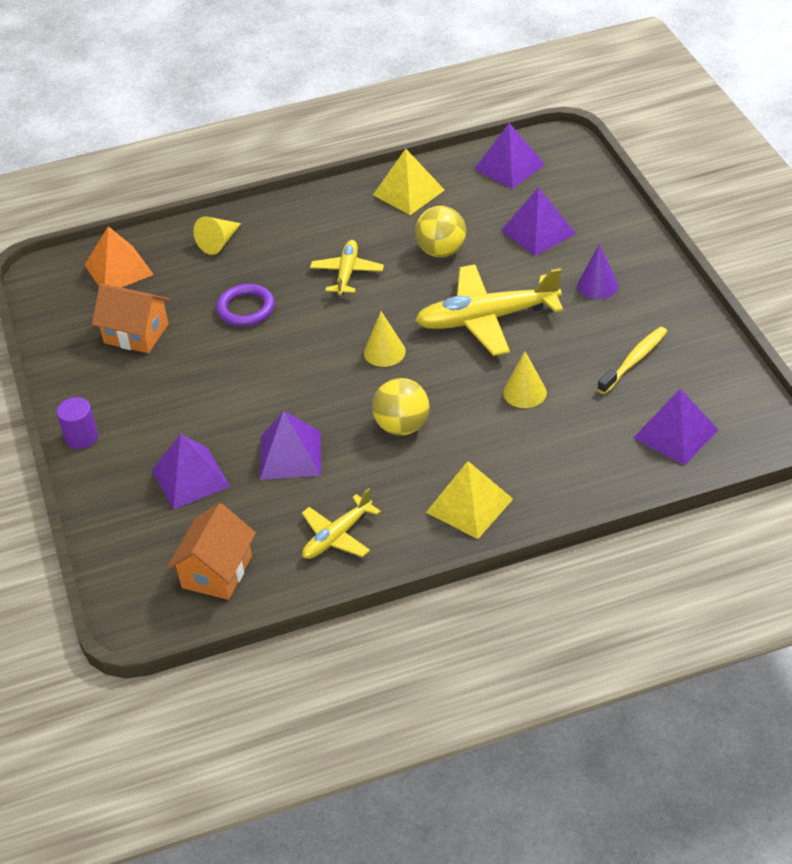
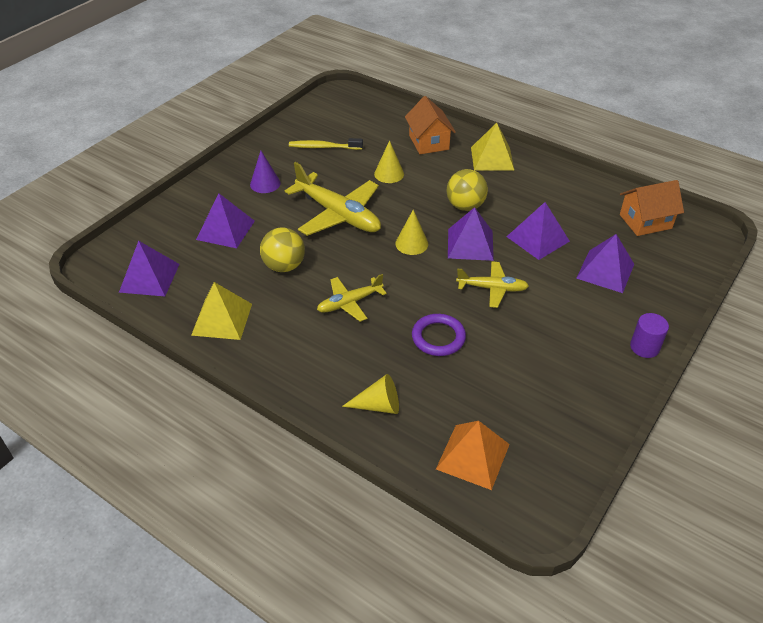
camera: 130 degrees left, 0 degrees up
(136, 334) = (527, 387): orange house -> orange house (428, 142)
(337, 536) = (567, 191): yellow plane -> yellow plane (492, 288)
(675, 433) = (368, 116): purple pyramid -> purple pyramid (470, 244)

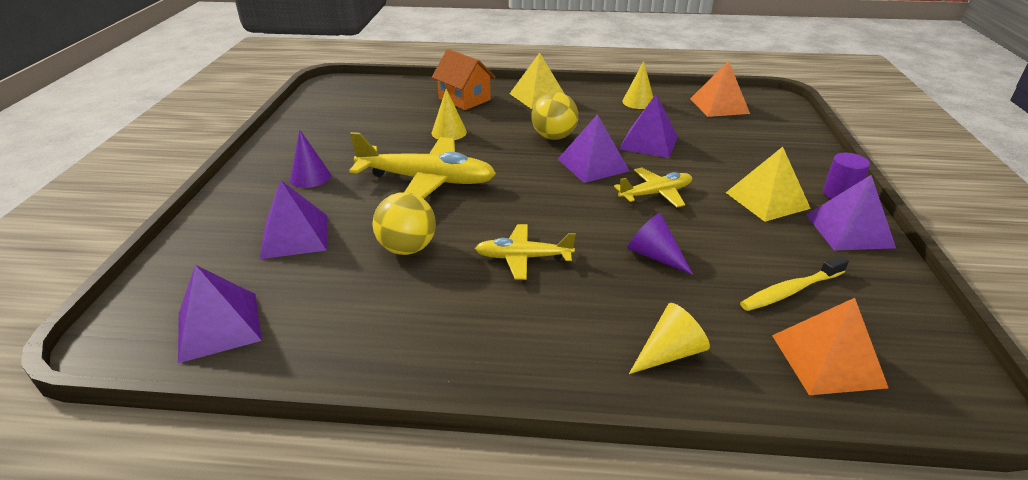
camera: 30 degrees left, 10 degrees down
(222, 319) = (373, 336): yellow pyramid -> yellow pyramid (767, 200)
(323, 147) = (354, 129): yellow toothbrush -> yellow toothbrush (790, 291)
(350, 303) = (523, 258): yellow plane -> yellow plane turned 60 degrees clockwise
(411, 243) = (534, 182): yellow cone -> yellow cone (638, 102)
(438, 337) = (654, 255): purple ring -> purple cone
(605, 271) = (734, 148): purple pyramid -> purple pyramid (849, 231)
(645, 221) = (719, 106): orange house -> orange pyramid

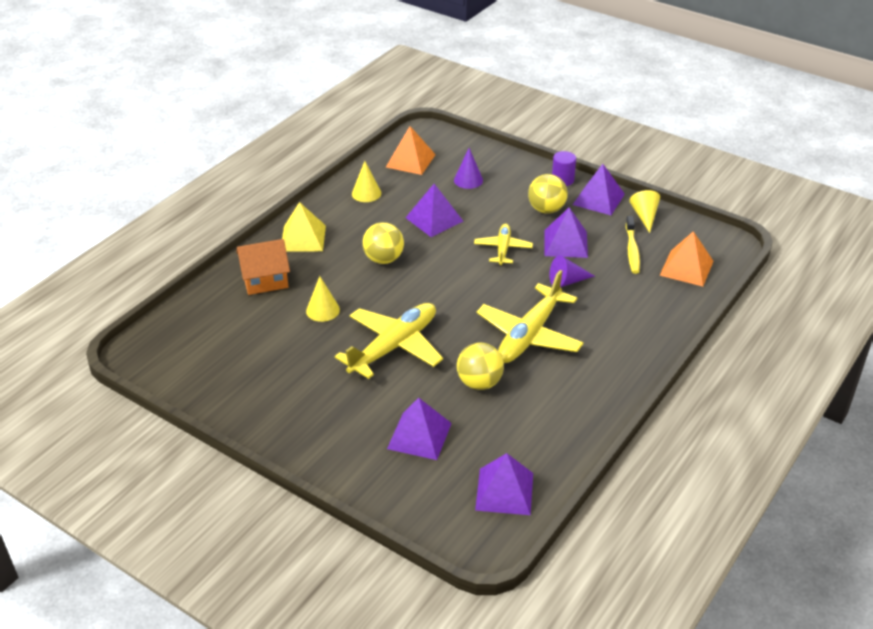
camera: 60 degrees left, 5 degrees up
(310, 177) = (332, 409): purple cone -> purple cone (468, 180)
(523, 258) = (529, 334): yellow plane -> yellow plane, size x1.76
(593, 165) = (442, 258): purple pyramid -> purple pyramid (565, 243)
(669, 353) = (649, 315): yellow cone -> yellow cone (644, 216)
(767, 200) = (546, 209): yellow pyramid -> yellow ball

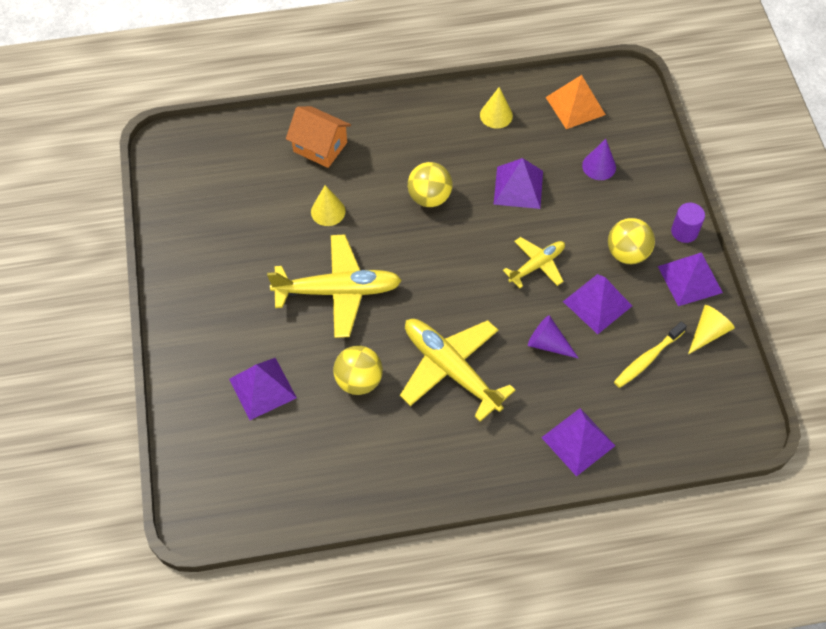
camera: 45 degrees right, 20 degrees up
(303, 238) = (393, 125): yellow pyramid -> none
(504, 491) = (262, 491): purple pyramid -> purple pyramid (578, 441)
(529, 334) = (451, 370): yellow plane -> yellow plane turned 60 degrees clockwise
(686, 268) = (671, 419): orange pyramid -> none

